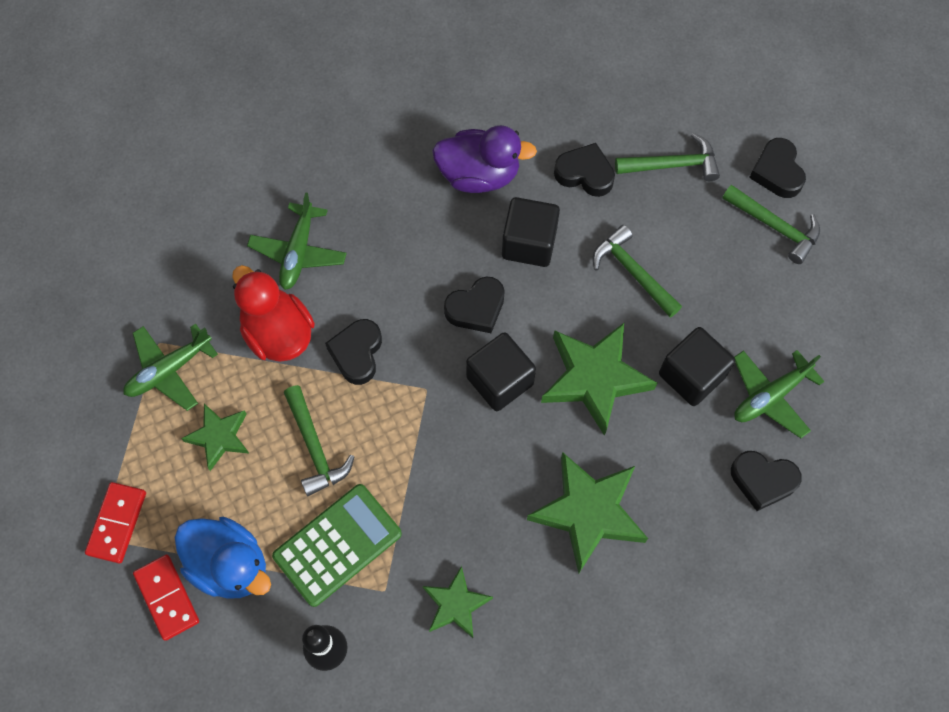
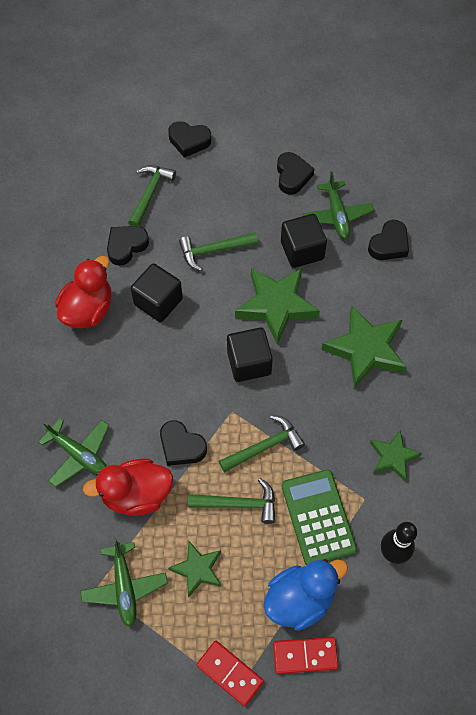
camera: 65 degrees left, 5 degrees down
(476, 308) = (188, 355): black heart -> black heart (292, 176)
(479, 174) = (88, 310): purple duck -> red duck
(775, 227) = (226, 160): green hammer -> green hammer (264, 446)

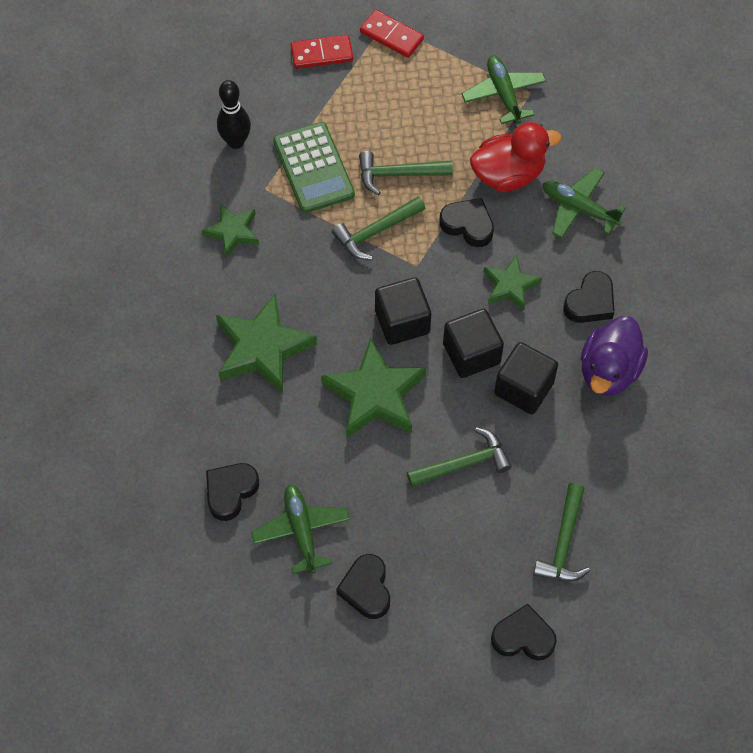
camera: 175 degrees right, 0 degrees up
(88, 310) = (609, 371): red duck -> purple duck
(126, 246) = (580, 460): black heart -> black heart (590, 302)
(197, 569) = (433, 114): green star -> green star (510, 285)
(300, 599) = (329, 97): blue duck -> none
(302, 250) = (346, 473): black cube -> black cube (471, 353)

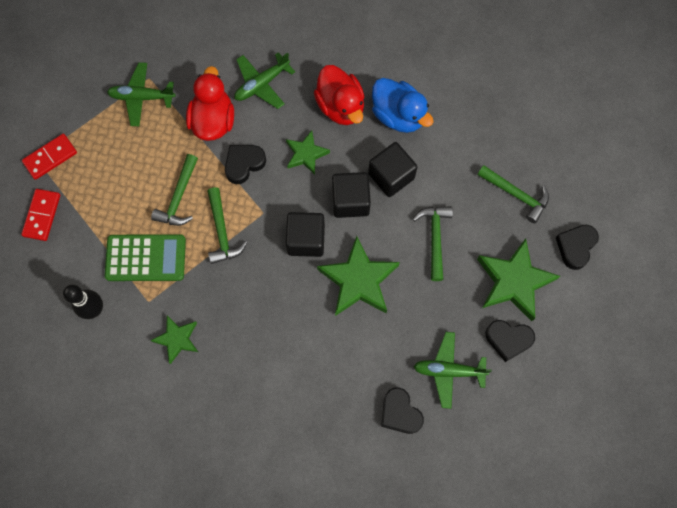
camera: 70 degrees left, 10 degrees up
(262, 348) = (289, 349): green star -> green star (513, 281)
(590, 302) = (340, 106): black heart -> red duck
(609, 371) = (398, 115): purple duck -> blue duck

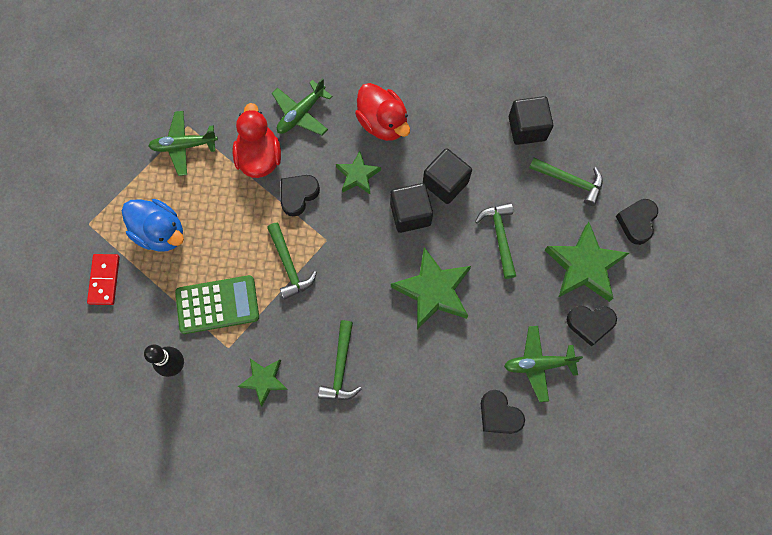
camera: 10 degrees left, 0 degrees up
(50, 157) = (102, 220): red domino -> none
(179, 197) = (239, 239): green hammer -> green hammer (341, 367)
(306, 240) = (374, 259): black cube -> black cube (527, 128)
(398, 115) = (441, 123): blue duck -> blue duck (160, 232)

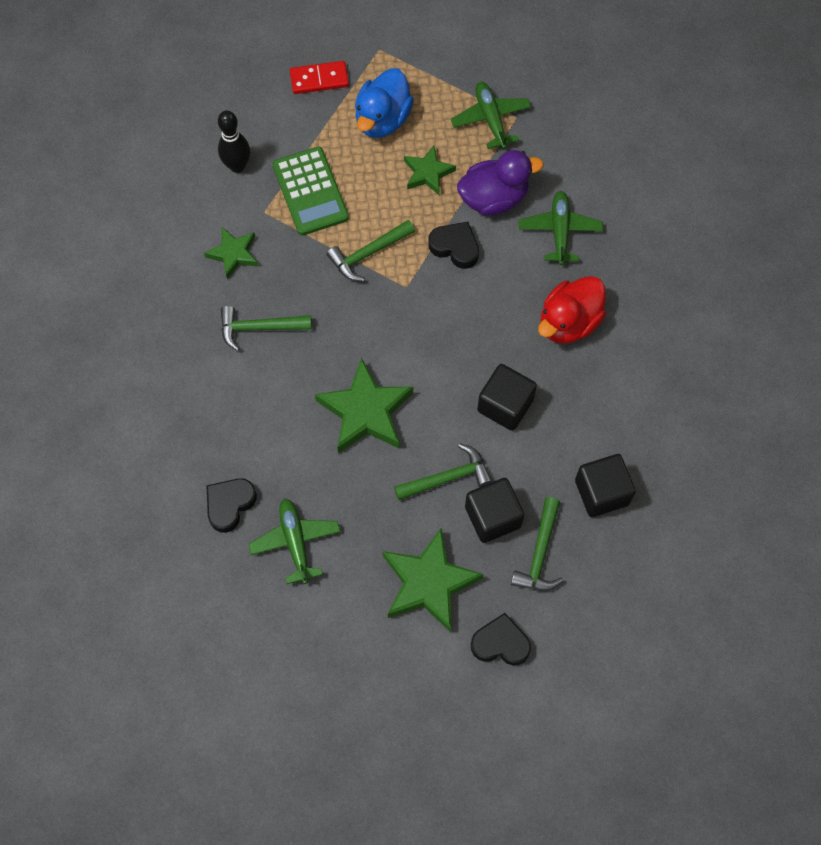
camera: 80 degrees right, 5 degrees down
(259, 157) = (494, 198): red duck -> purple duck
(301, 114) = (559, 231): green plane -> green plane turned 60 degrees clockwise
(358, 175) = (494, 306): green star -> green star (428, 173)
(410, 214) = (456, 372): black cube -> black cube (493, 517)
(590, 323) = (355, 597): black heart -> none

